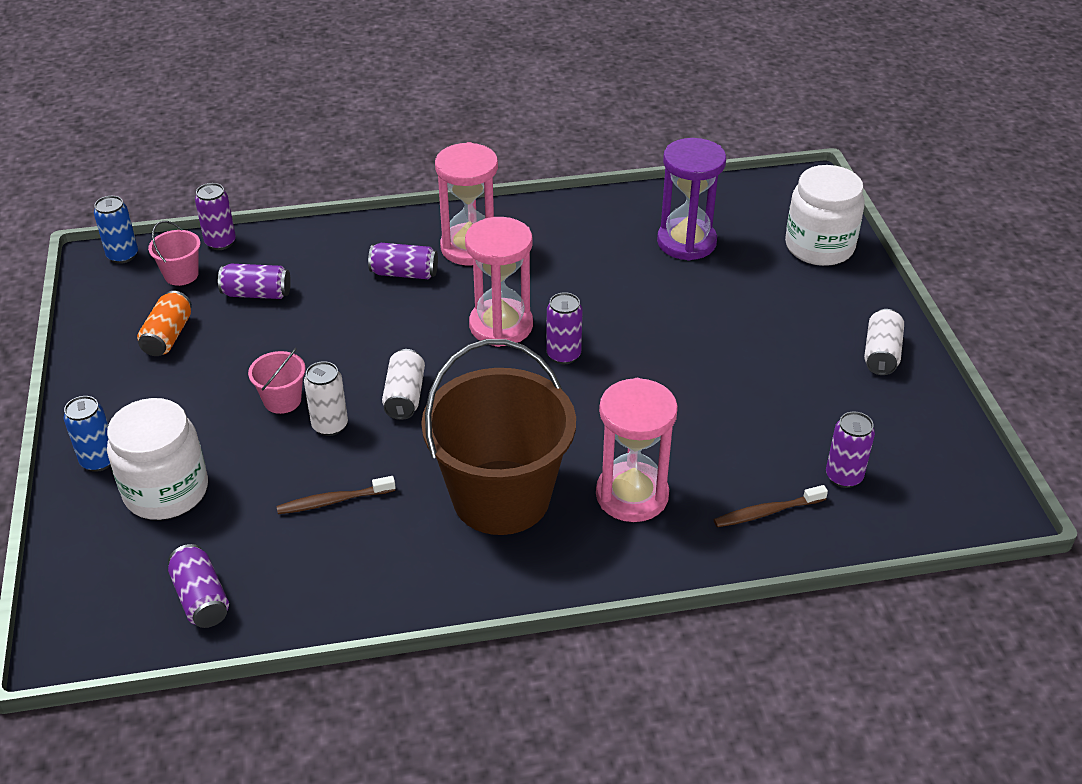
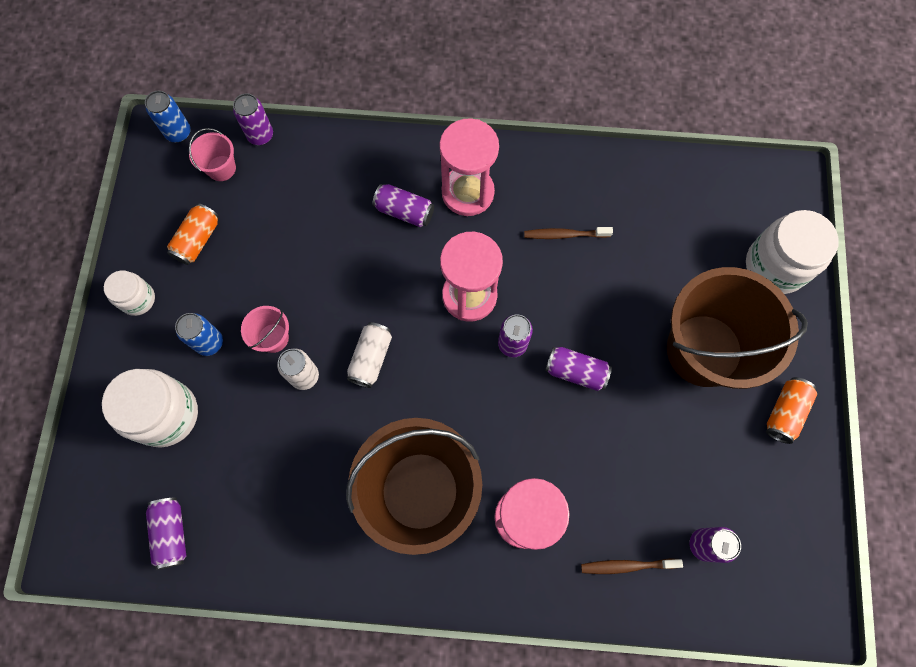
camera: 15 degrees right, 30 degrees up
(99, 460) = (121, 368): blue can -> blue can (209, 342)
(106, 398) = (138, 299): none -> white jar
(257, 293) = (278, 206): purple can -> purple can (576, 371)
(333, 501) = (289, 460): brown toothbrush -> brown toothbrush (565, 235)
(686, 242) = (658, 231): purple hourglass -> none
(774, 322) = (704, 350): none -> brown bucket
(881, 354) = (784, 412): white can -> orange can

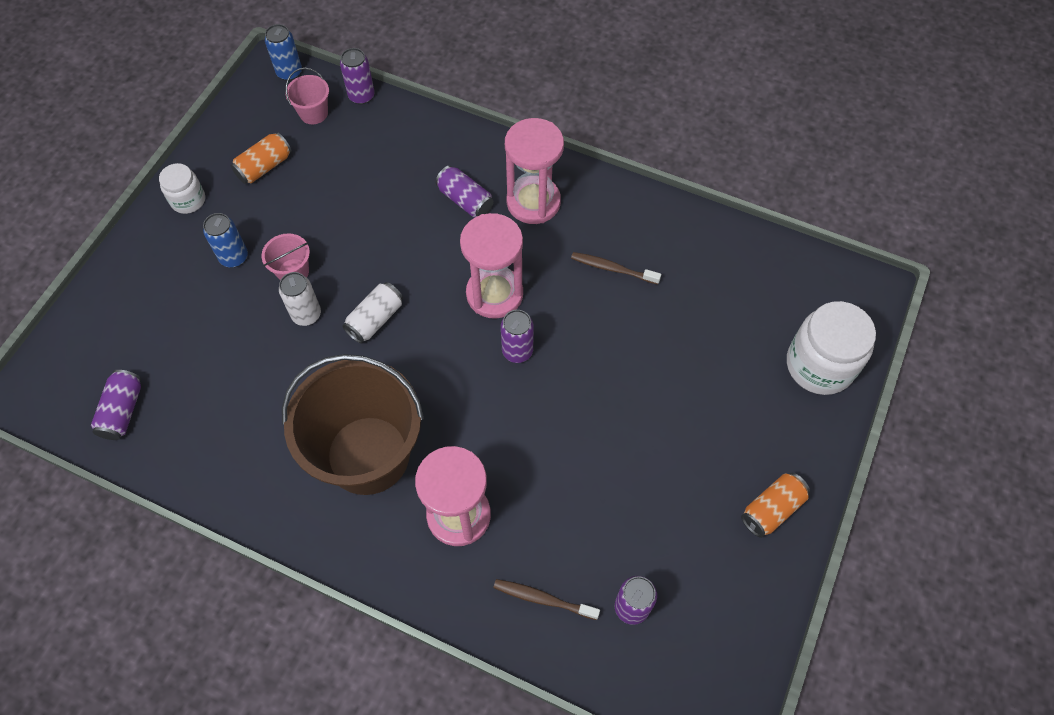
camera: 20 degrees right, 10 degrees down
(166, 414) = (166, 306): white jar -> none
(576, 371) = (569, 397): purple can -> none
(704, 350) = (710, 420): brown bucket -> none

